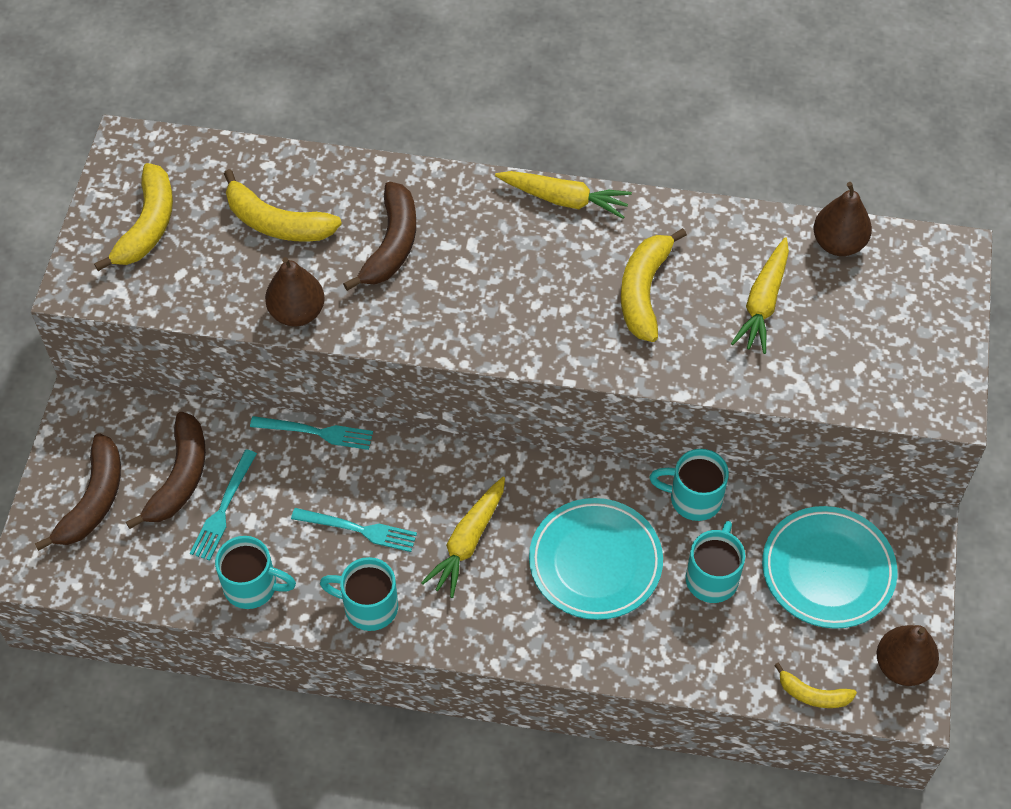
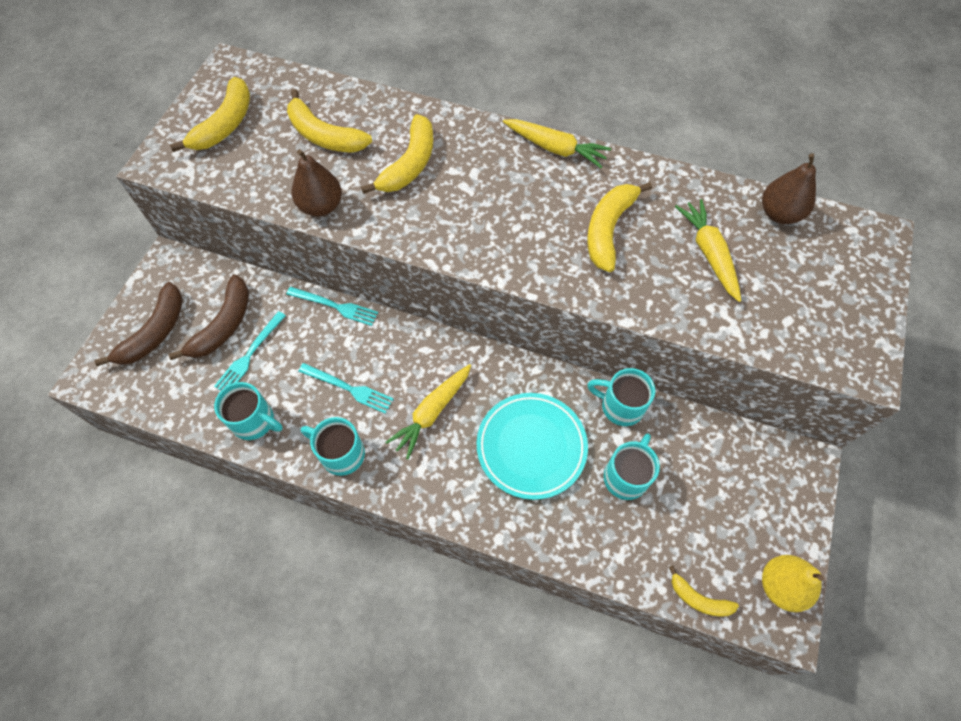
camera: 10 degrees right, 5 degrees up
(391, 245) = (409, 164): brown banana -> yellow banana
(763, 303) = (709, 253): yellow carrot -> yellow carrot turned 135 degrees clockwise
(827, 570) = (724, 487): turquoise plate -> none
(902, 666) = (780, 586): brown pear -> yellow pear

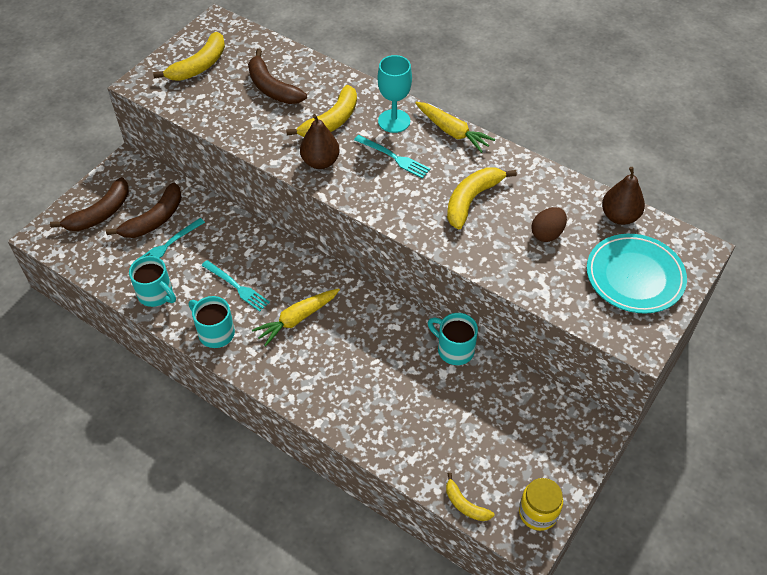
camera: 15 degrees right, 10 degrees down
(321, 206) = (252, 139): brown pear -> brown pear (320, 162)
(324, 135) = (272, 88): yellow banana -> brown banana
(335, 306) = (246, 224): turquoise fork -> turquoise fork (394, 157)
(483, 149) = (394, 121): none -> turquoise goblet
(531, 447) = (368, 362): turquoise plate -> turquoise plate (634, 277)
(626, 476) = (439, 402): turquoise mug -> none
(709, 253) = (547, 234): yellow carrot -> brown egg
(780, 586) = (538, 512): yellow pear -> yellow jar

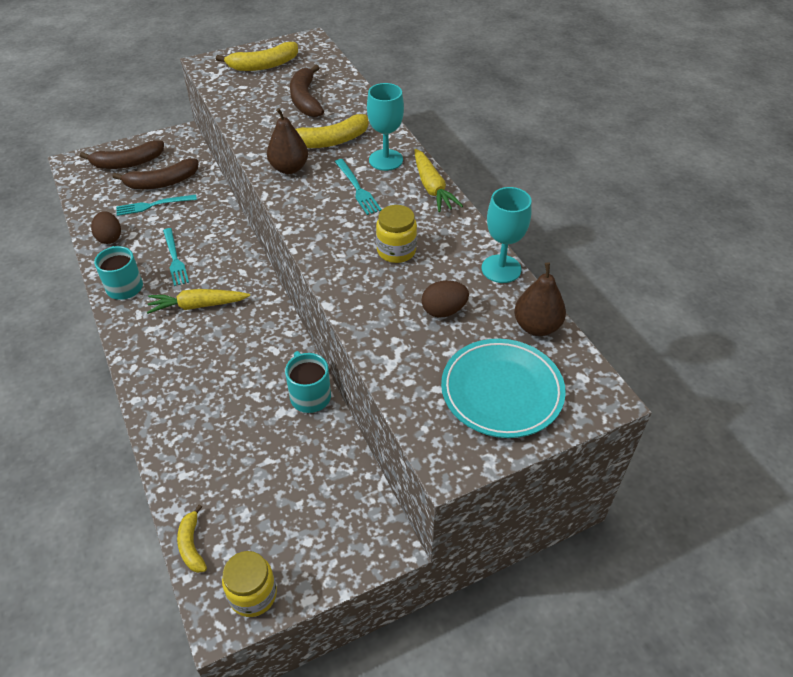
camera: 30 degrees right, 5 degrees down
(156, 294) = (110, 238): turquoise mug -> brown egg
(472, 200) = (396, 251): yellow banana -> yellow jar
(559, 181) = (501, 269): none -> turquoise goblet

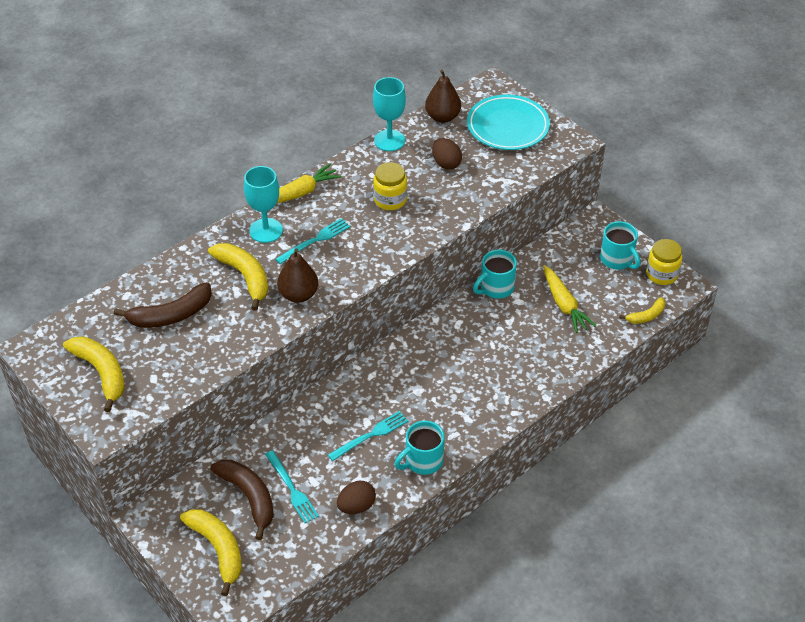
camera: 105 degrees left, 0 degrees up
(127, 163) = (218, 549): brown banana -> yellow banana
(198, 306) = (427, 393): yellow carrot -> yellow carrot (564, 305)
(303, 545) = (617, 260): none -> turquoise mug

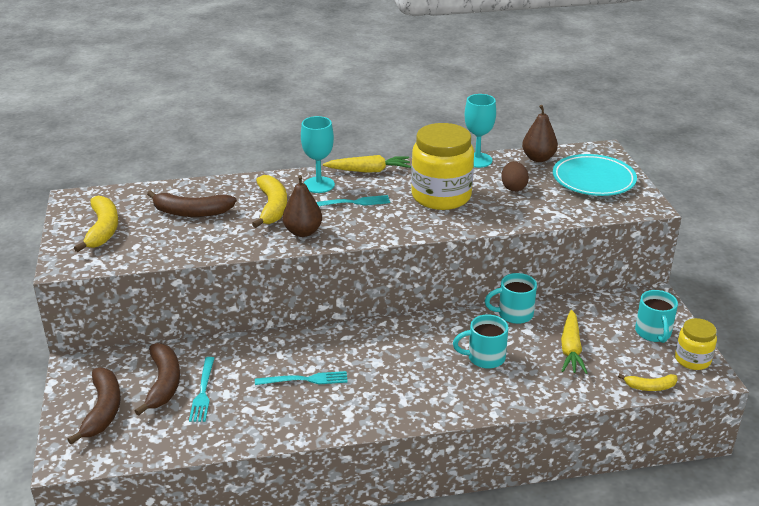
camera: 30 degrees right, 15 degrees down
(218, 549) = (103, 410): yellow banana -> brown banana
(356, 506) = (243, 427): brown egg -> none
(390, 200) = (441, 196): yellow jar -> yellow jar, size x1.85
(422, 461) = (333, 417): turquoise mug -> turquoise mug (484, 358)

